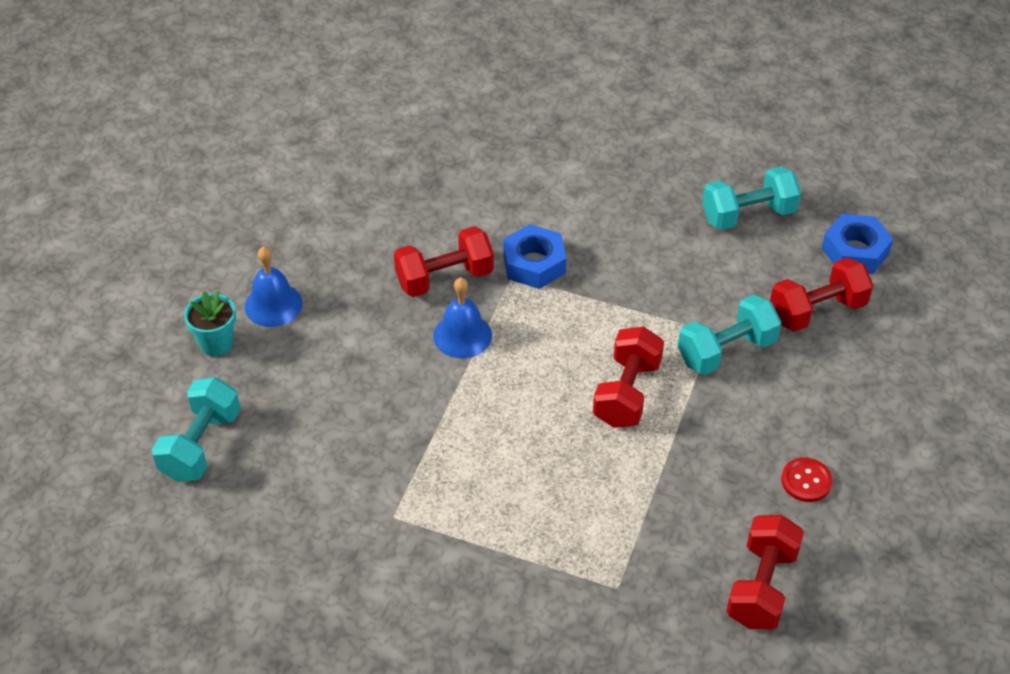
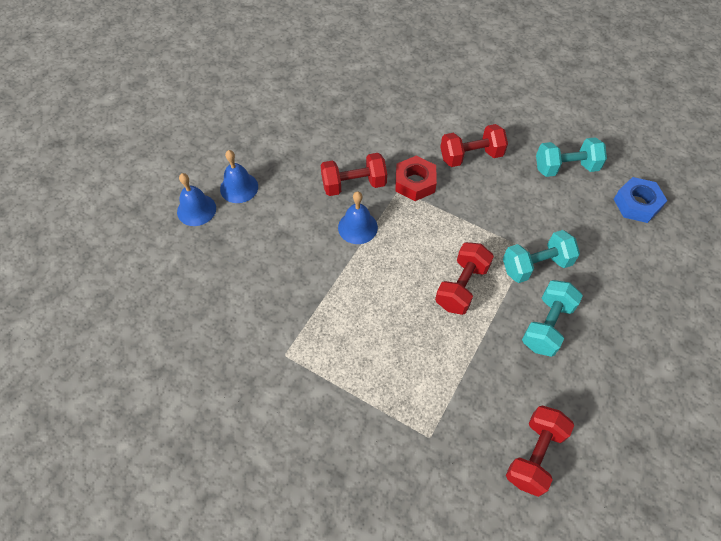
camera: 10 degrees right, 10 degrees up
(201, 445) = (169, 281): turquoise dumbbell -> turquoise dumbbell (547, 325)
(216, 344) = (196, 210): turquoise flower pot -> blue bell
(534, 264) = (415, 183): blue nut -> red nut
(806, 481) = (579, 375): red button -> none
(817, 311) = (604, 244): red dumbbell -> red dumbbell (471, 156)

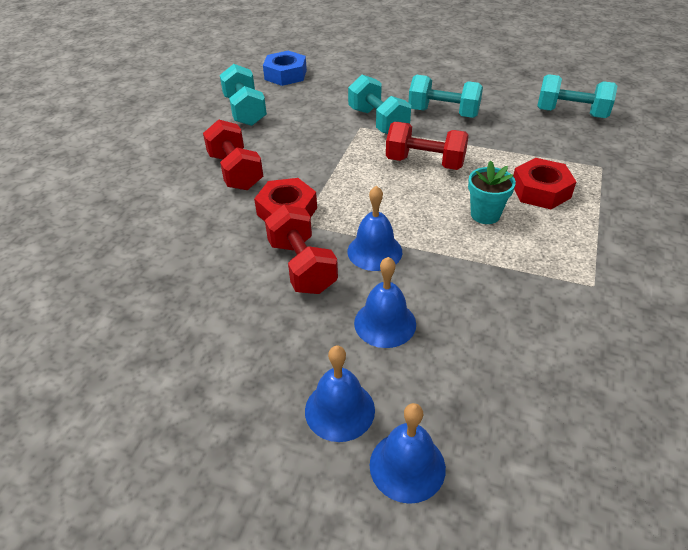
camera: 100 degrees left, 15 degrees down
(291, 220) = (385, 323): none -> blue bell
(381, 310) = (485, 214): none -> turquoise flower pot
(403, 365) = (540, 191): none -> red nut
(534, 455) = (571, 113): red dumbbell -> turquoise dumbbell

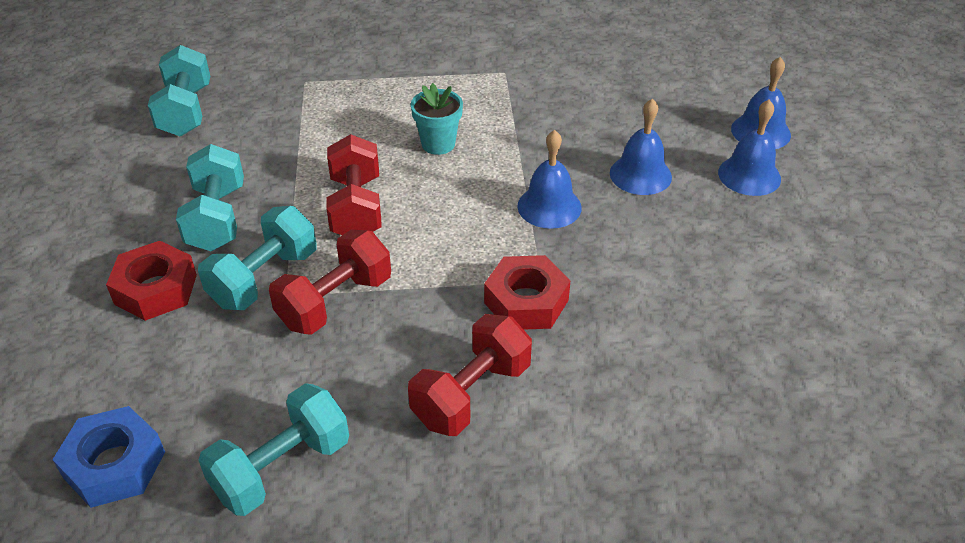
camera: 115 degrees left, 0 degrees up
(302, 266) = (610, 253): red dumbbell -> red dumbbell (335, 302)
(540, 191) = (373, 114): red nut -> red nut (156, 289)

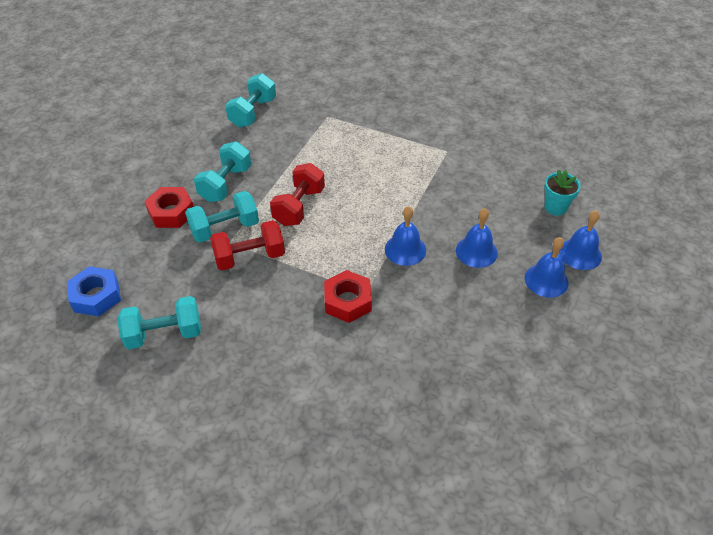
camera: 30 degrees right, 5 degrees up
(438, 144) = (372, 184): turquoise flower pot -> turquoise flower pot (555, 207)
(471, 394) = (279, 340): red dumbbell -> none

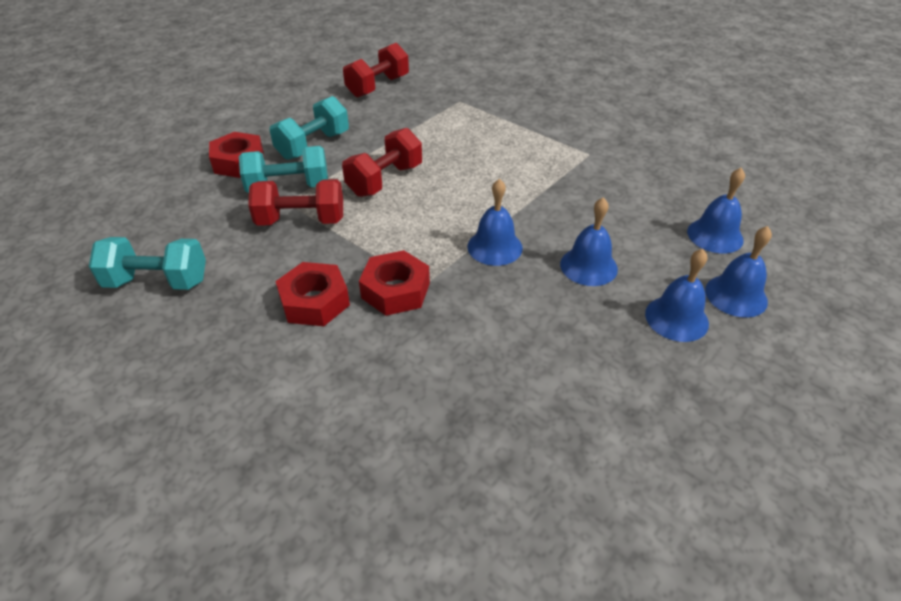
camera: 15 degrees right, 5 degrees down
(96, 296) = (109, 228): blue nut -> none
(253, 113) = (378, 86): turquoise dumbbell -> red dumbbell
(292, 323) = (314, 301): none -> red nut
(555, 207) = (715, 235): turquoise flower pot -> blue bell

